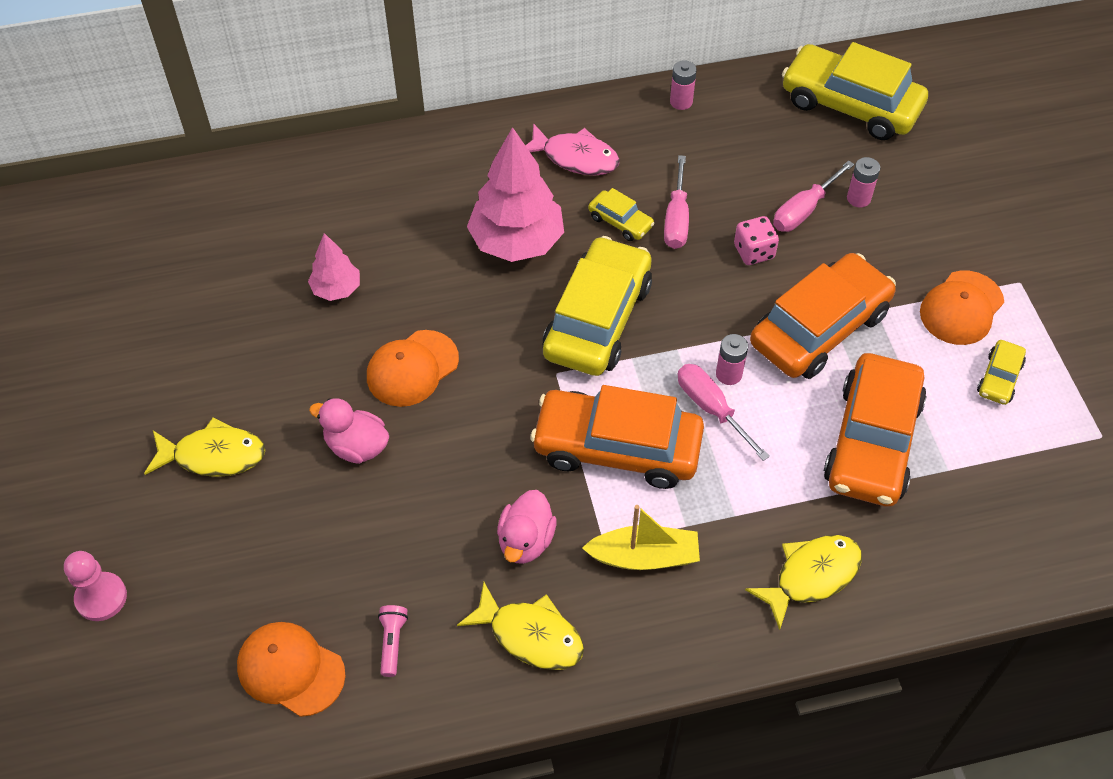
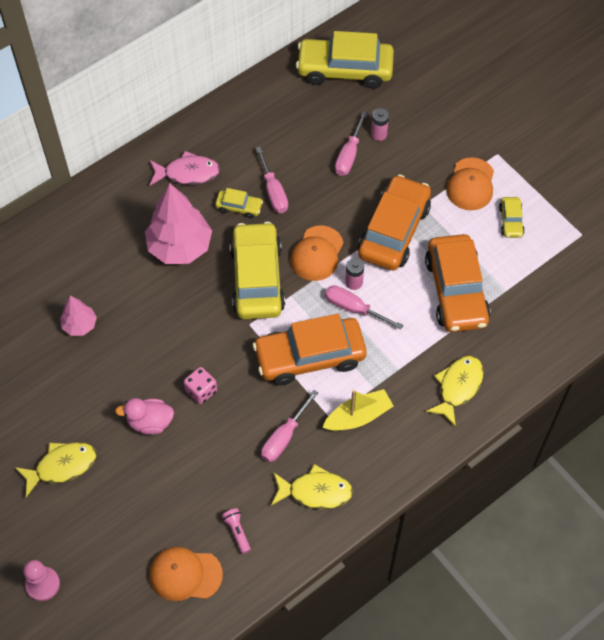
camera: 25 degrees left, 5 degrees up
(412, 368) = (158, 358): orange cap -> orange cap (317, 253)
(526, 541) = (284, 437): pink duck -> pink screwdriver
(681, 102) = (237, 107): pink battery -> none
(754, 252) = (331, 195): pink dice -> pink dice (201, 391)

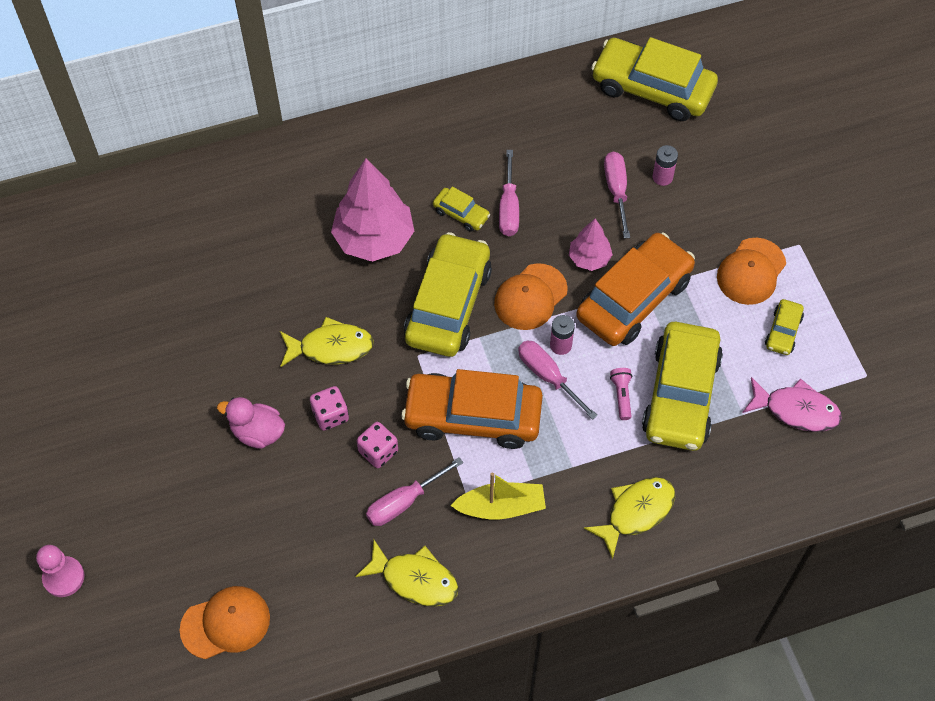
camera: 20 degrees right, 0 degrees up
(62, 466) = (139, 450): yellow fish -> yellow fish (331, 347)
(80, 325) = (224, 294): pink tree -> pink tree (589, 258)
(185, 574) = (225, 623): orange cap -> orange cap turned 135 degrees clockwise
(188, 173) = (418, 156): pink fish -> pink fish (796, 410)
(237, 532) = (305, 594): pink flashlight -> pink flashlight (621, 396)
(249, 406) = (378, 451): none -> pink dice
(349, 155) = (616, 191): pink screwdriver -> pink screwdriver turned 135 degrees clockwise
(456, 291) = (681, 395): orange car -> yellow car

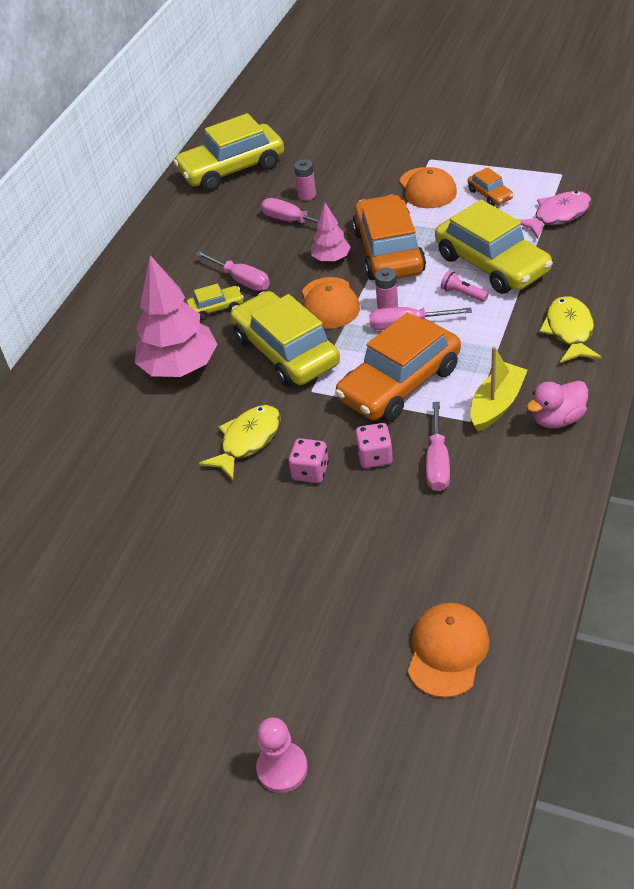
camera: 45 degrees left, 15 degrees down
(257, 432) = (277, 530): pink duck -> pink duck (557, 419)
(414, 579) = (517, 490): yellow fish -> none
(783, 331) = (490, 195): yellow car -> orange car

